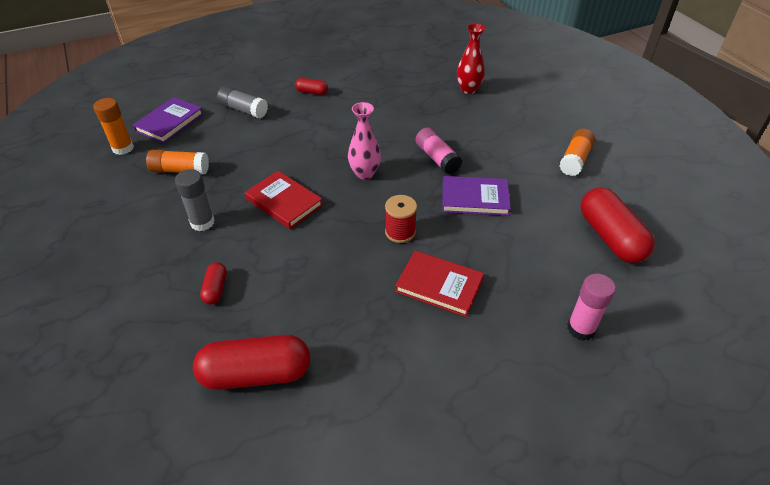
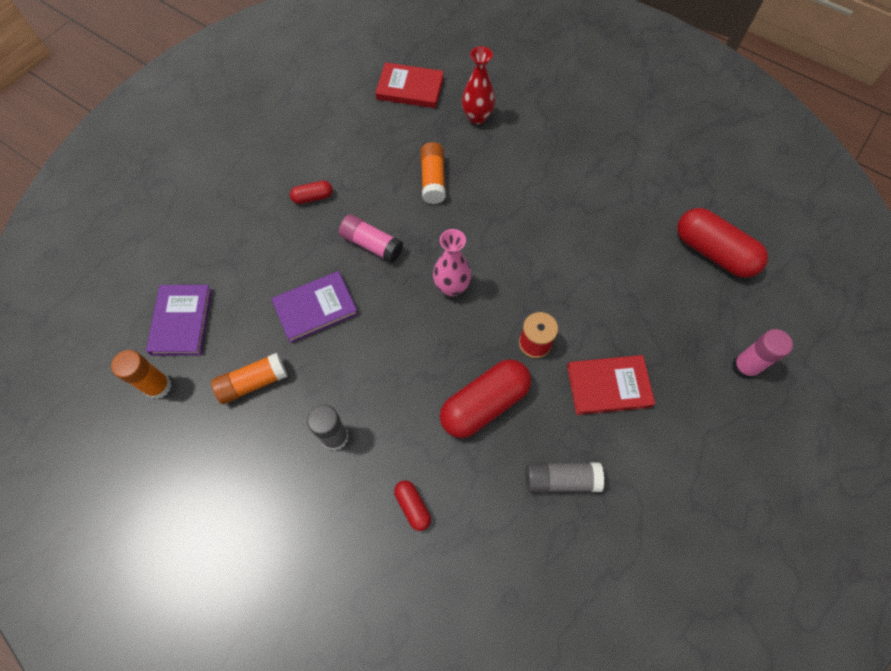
camera: 30 degrees left, 20 degrees up
(243, 110) = (255, 261): grey glue stick -> grey glue stick (561, 479)
(256, 374) = (520, 572): red capsule -> red capsule (484, 404)
(284, 202) = (398, 366): red book -> red book (410, 88)
(437, 158) = (508, 231): pink glue stick -> pink glue stick (372, 244)
(475, 198) = (575, 265): purple book -> purple book (315, 308)
(575, 160) = (633, 170): orange glue stick -> orange glue stick (433, 180)

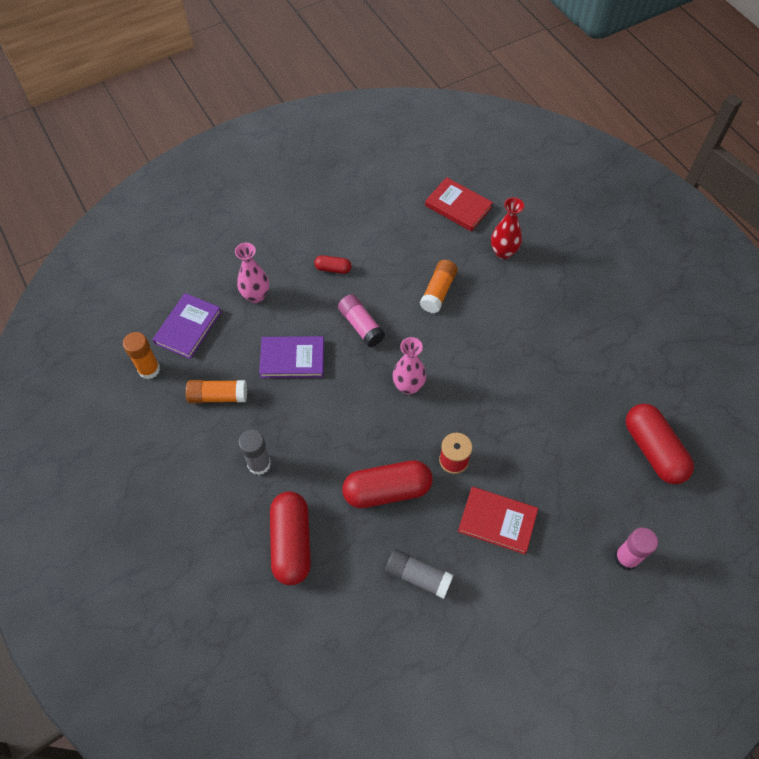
camera: 25 degrees right, 5 degrees down
(242, 257) = (256, 296): none -> pink vase
(413, 506) = (291, 542): red capsule -> red capsule, size x2.07

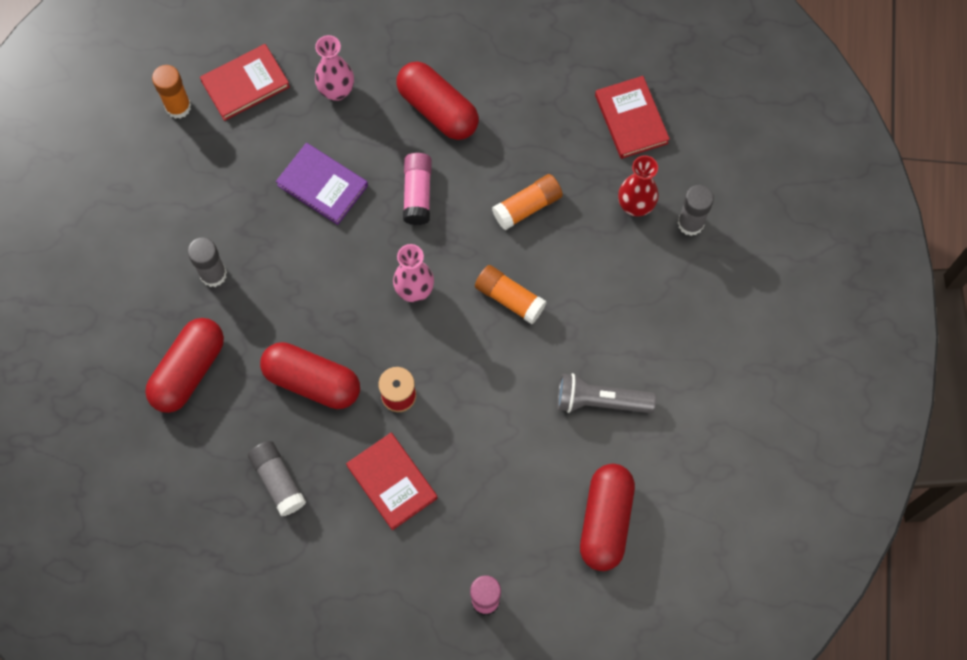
camera: 35 degrees right, 10 degrees up
(188, 327) = (245, 84): purple book -> red book
(218, 396) = (224, 179): orange glue stick -> orange glue stick (509, 298)
(333, 269) = (438, 109): red capsule -> red capsule, size x2.07
(544, 242) = (690, 223): none -> grey glue stick
(584, 378) = (600, 401): none -> grey flashlight

